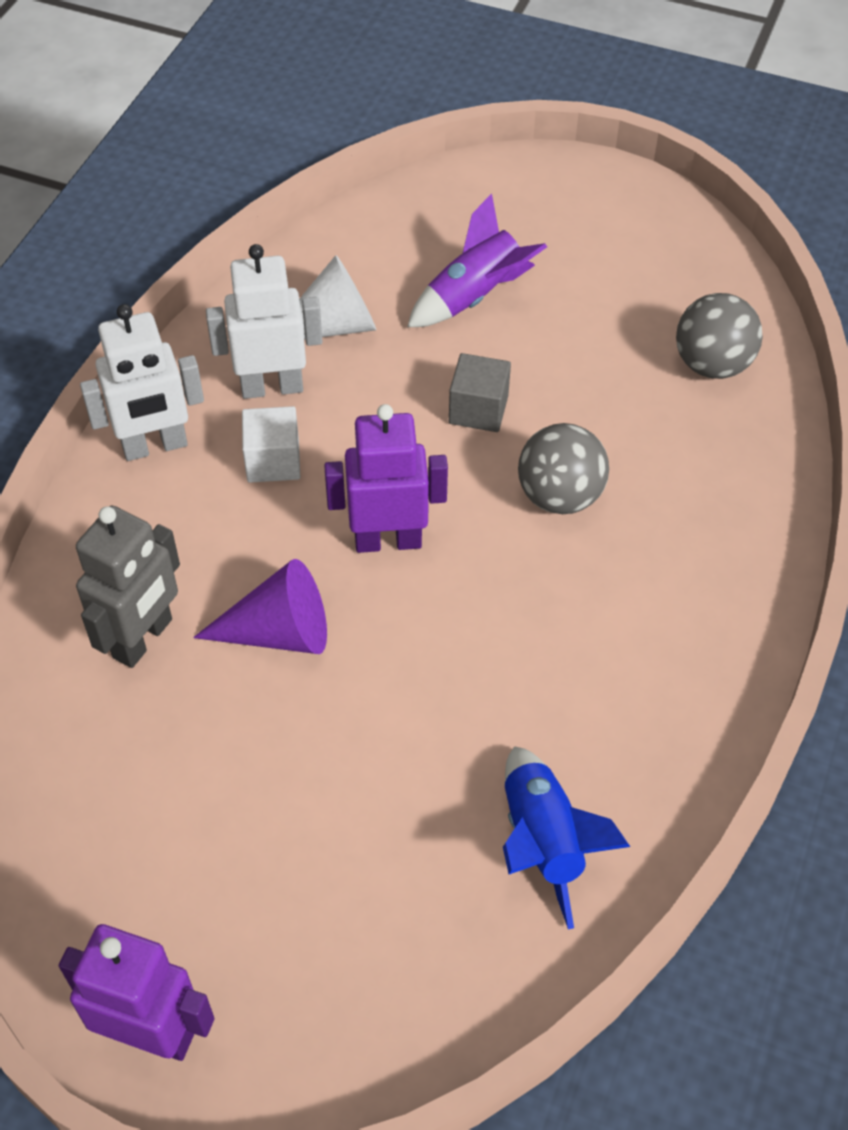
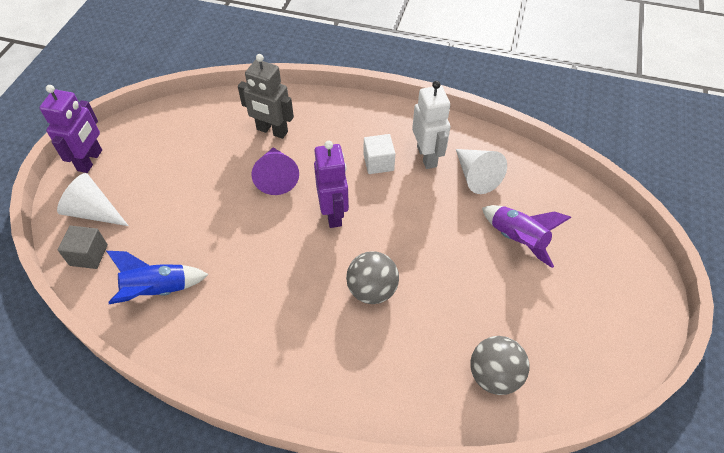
camera: 85 degrees right, 0 degrees up
(155, 446) = (381, 119): white robot -> none
(321, 999) = (94, 212): none -> white cone
(478, 410) = (429, 247): grey cube -> grey cube (88, 255)

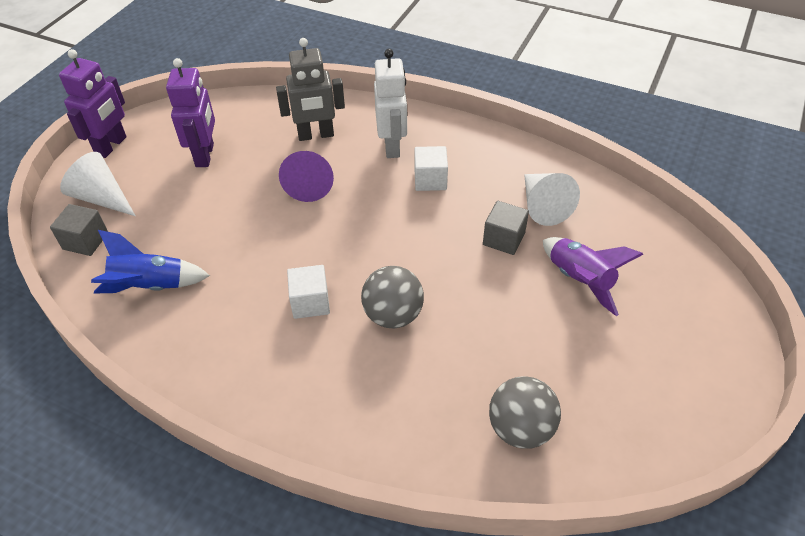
camera: 10 degrees right, 5 degrees down
(272, 131) = (316, 135): grey robot -> grey robot turned 45 degrees counterclockwise
(300, 288) = (310, 302): none -> white cube
(333, 213) = (366, 228): purple robot -> purple robot (205, 155)
(427, 156) = (489, 179): white robot -> white robot (392, 146)
(449, 210) = (503, 239): none -> grey cube

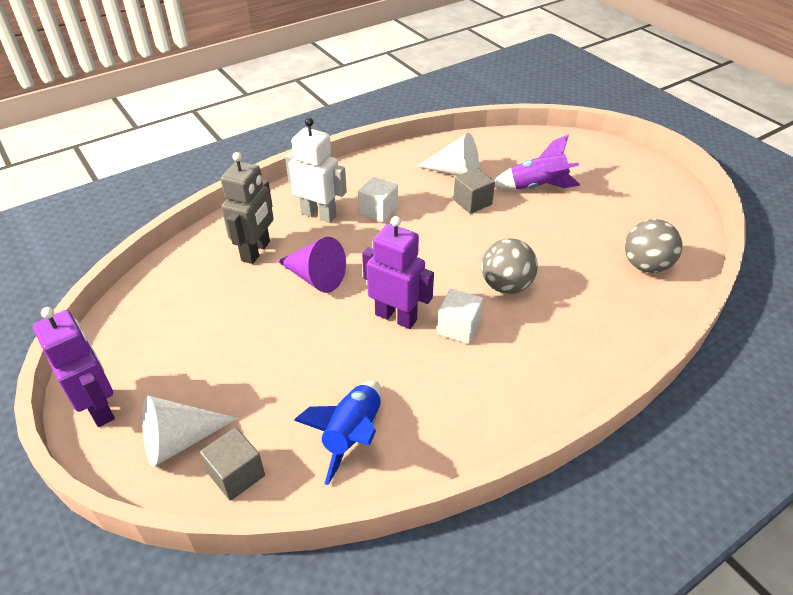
camera: 60 degrees left, 5 degrees down
(205, 155) = (201, 334): purple robot -> purple robot (396, 317)

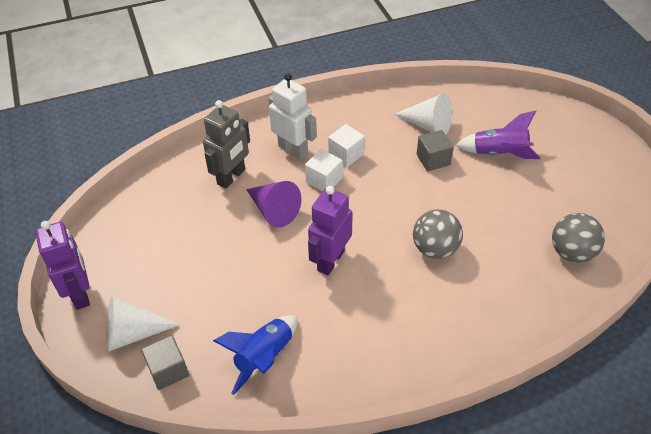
camera: 15 degrees right, 5 degrees up
(396, 317) = (330, 260): purple robot -> purple robot turned 105 degrees counterclockwise
(458, 327) = (380, 280): white cube -> white cube (324, 180)

